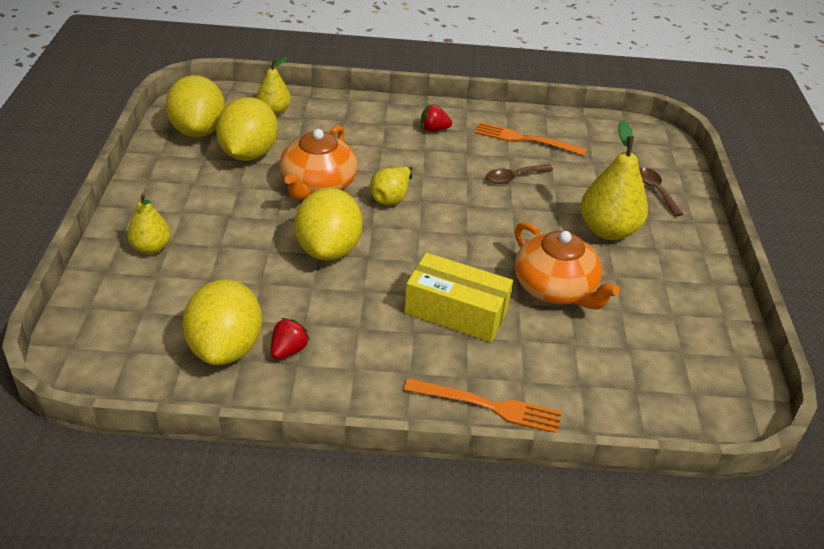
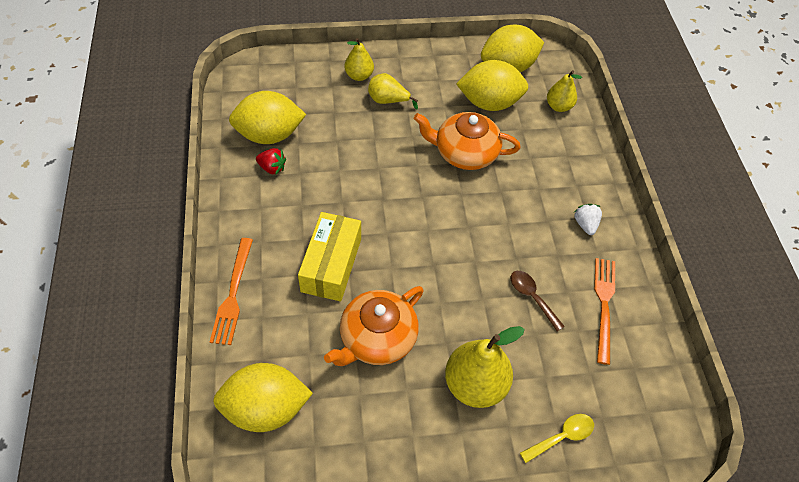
camera: 80 degrees right, 15 degrees up
(328, 249) = (384, 173): yellow lemon -> yellow lemon (265, 409)
(391, 198) = (464, 204): yellow pear -> yellow pear (388, 101)
(434, 129) = (585, 224): red strawberry -> white strawberry
(655, 190) = (562, 437): brown spoon -> yellow spoon

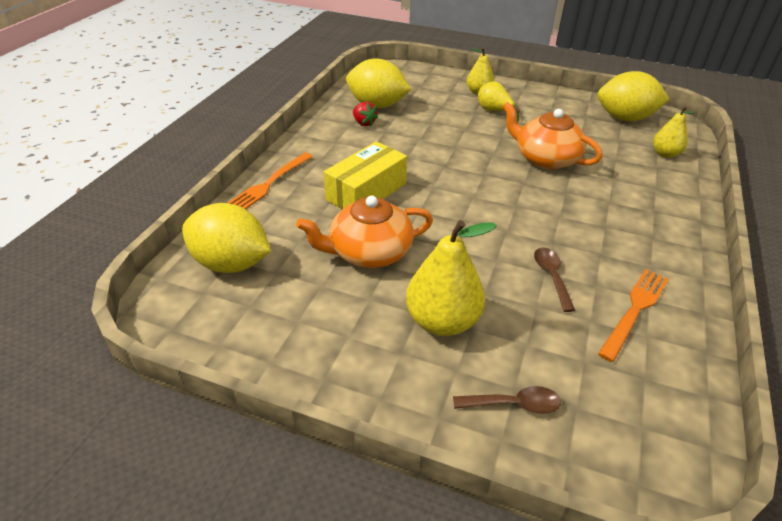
camera: 30 degrees right, 15 degrees down
(489, 103) = (591, 135): yellow lemon -> none
(562, 437) = (514, 404): yellow spoon -> brown spoon
(585, 224) = (648, 241): white strawberry -> none

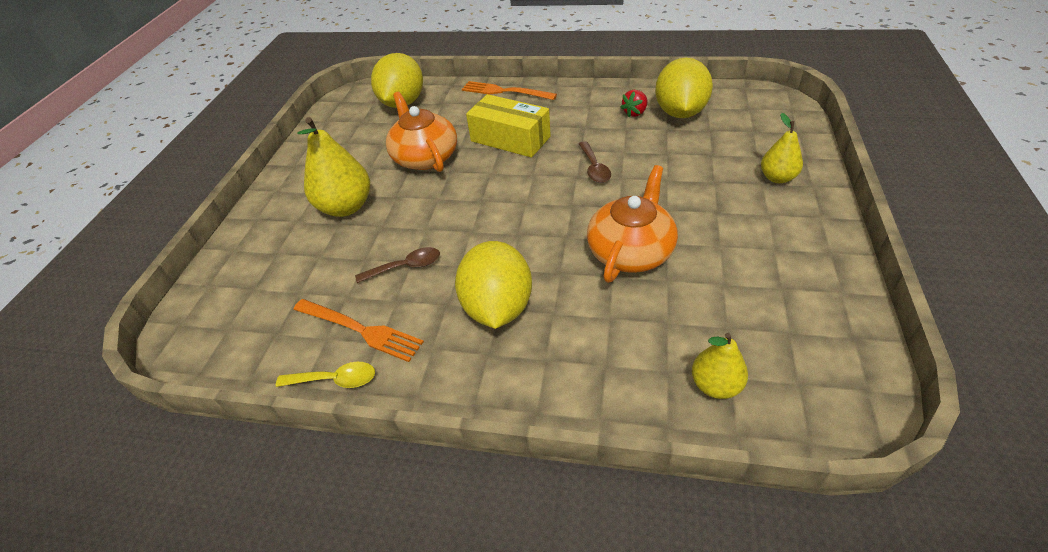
camera: 85 degrees right, 5 degrees up
(494, 111) = (730, 196): yellow pear -> none
(514, 404) = (261, 253): brown spoon -> brown spoon (594, 168)
(625, 118) = (812, 337): yellow lemon -> yellow lemon (497, 307)
(695, 328) = (335, 380): none -> yellow spoon

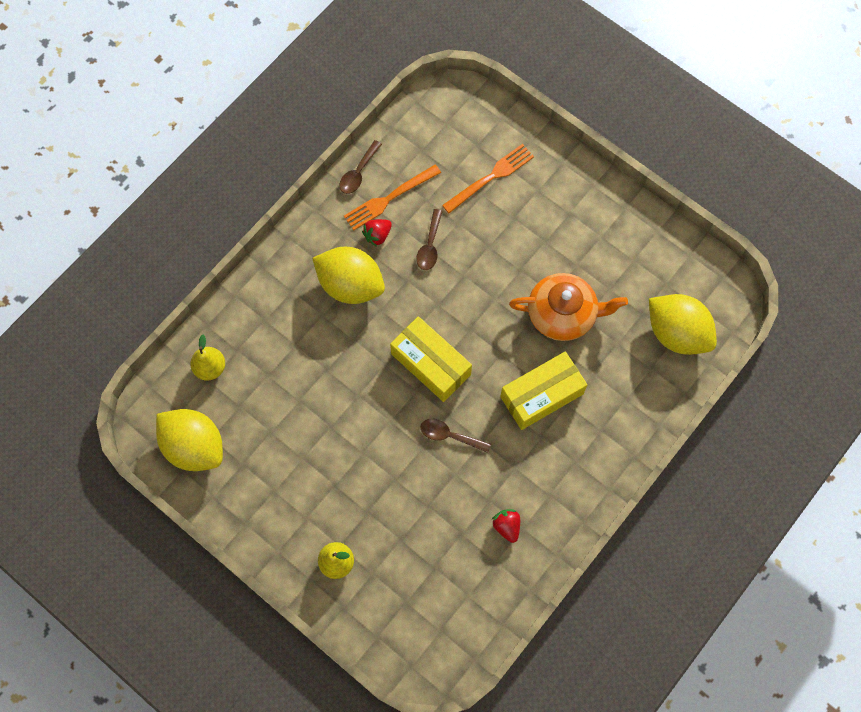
camera: 115 degrees right, 25 degrees up
(335, 380) = (358, 173): yellow spoon -> brown spoon
(346, 207) = (531, 229): yellow pear -> none
(418, 316) = (377, 235): none -> red strawberry
(504, 91) = (632, 435): orange fork -> orange fork (491, 177)
(538, 208) = (431, 364): none -> yellow box
(631, 251) = (340, 397): orange teapot -> none
(680, 112) = (478, 565): yellow lemon -> yellow lemon (194, 446)

